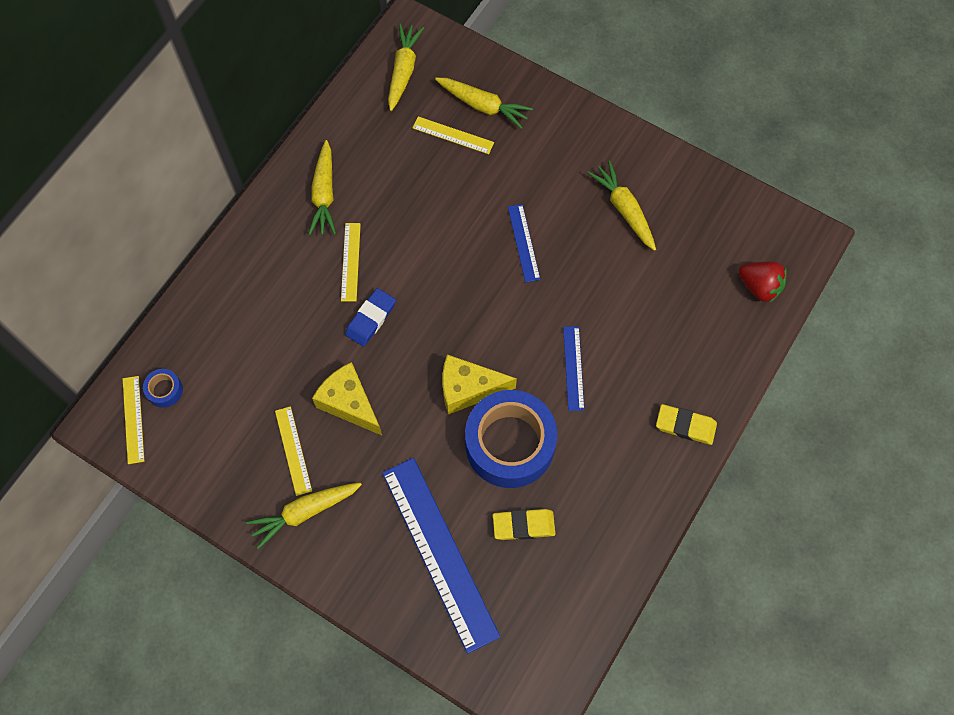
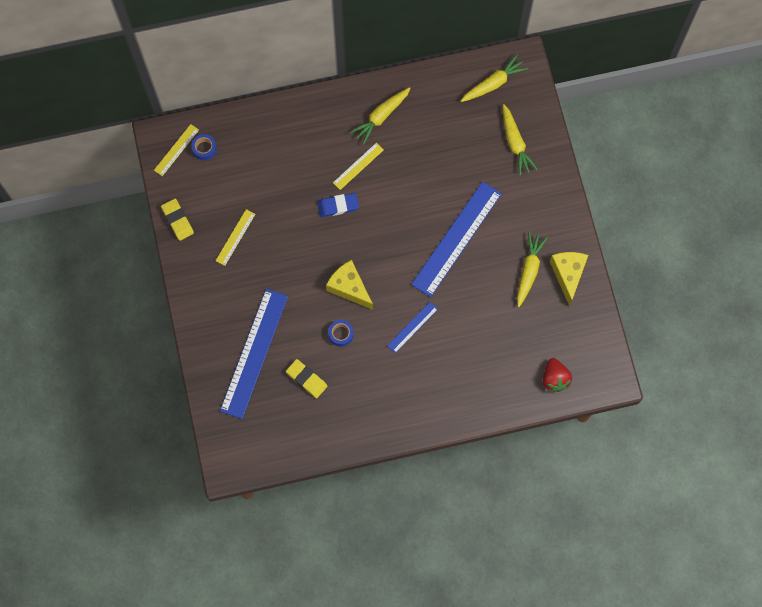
camera: 45 degrees right, 5 degrees up
(304, 512) = (211, 272): yellow carrot -> none
(349, 403) = (284, 239): yellow cheese -> yellow cheese (568, 274)
(453, 135) = (481, 145): yellow ruler -> none
(510, 444) = (341, 334): blue tape -> blue tape, size x0.41
(523, 243) = (456, 239): blue ruler -> blue ruler, size x2.11
(685, 426) = (437, 409): yellow eraser -> yellow eraser (177, 220)

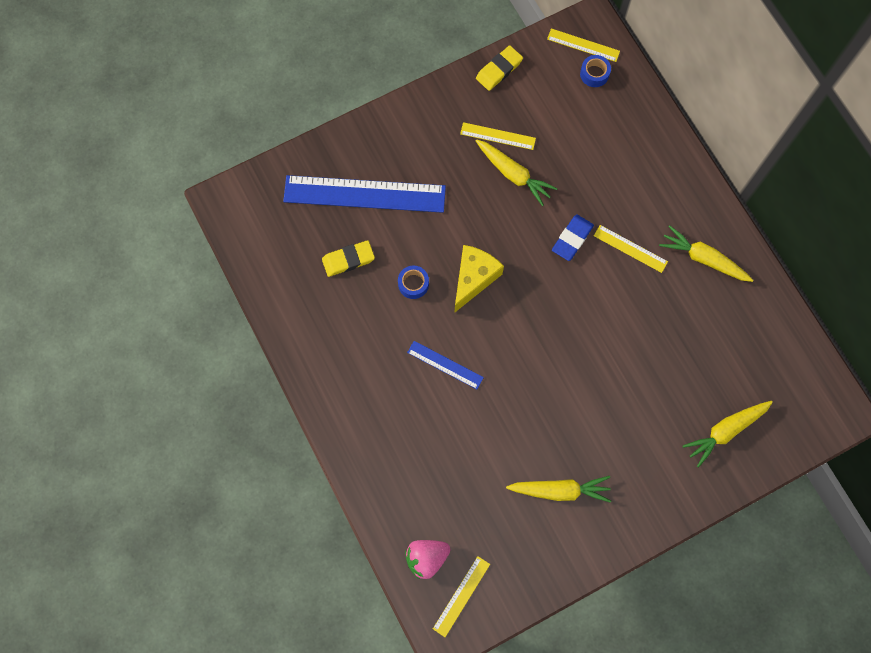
camera: 75 degrees right, 0 degrees up
(306, 379) = (348, 260): yellow eraser -> yellow eraser turned 45 degrees clockwise
(338, 206) = (572, 239): blue eraser -> blue eraser turned 60 degrees clockwise
(456, 239) = (574, 389): blue ruler -> none
(493, 83) = (797, 383): yellow carrot -> yellow carrot (513, 174)
(554, 378) = (426, 558): red strawberry -> pink strawberry
(568, 274) = (569, 542): yellow cheese -> none
(588, 361) = (461, 596): none -> yellow ruler

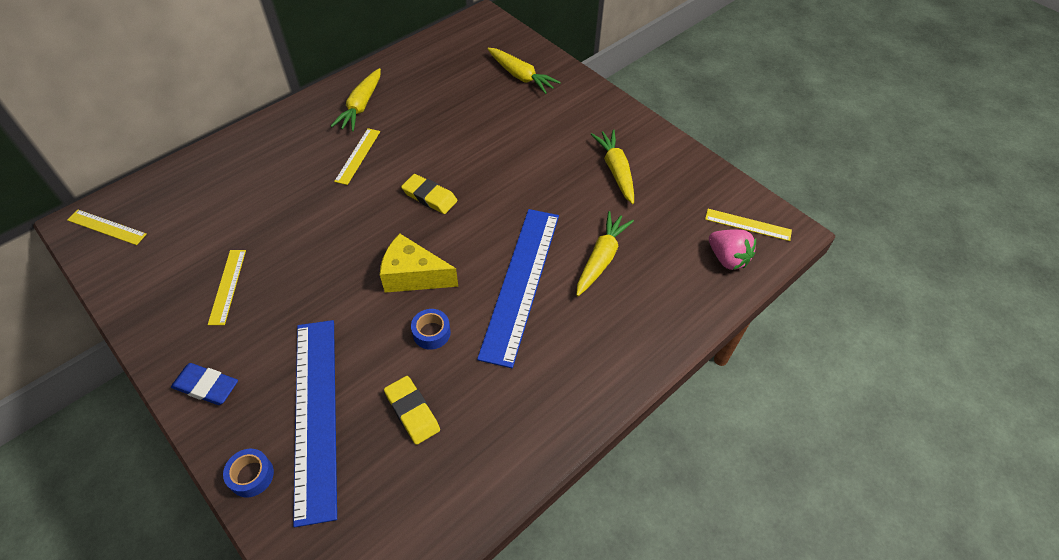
camera: 105 degrees left, 20 degrees down
(445, 365) = (521, 283): blue ruler -> blue ruler, size x2.11
(499, 70) = (133, 301): yellow eraser -> yellow eraser (429, 197)
(513, 174) = (279, 262): yellow carrot -> yellow carrot (601, 258)
(572, 239) = (353, 201): blue eraser -> blue eraser (206, 386)
(583, 45) = (106, 227): yellow ruler -> yellow ruler turned 75 degrees counterclockwise
(594, 74) = (147, 212): blue tape -> blue tape (251, 476)

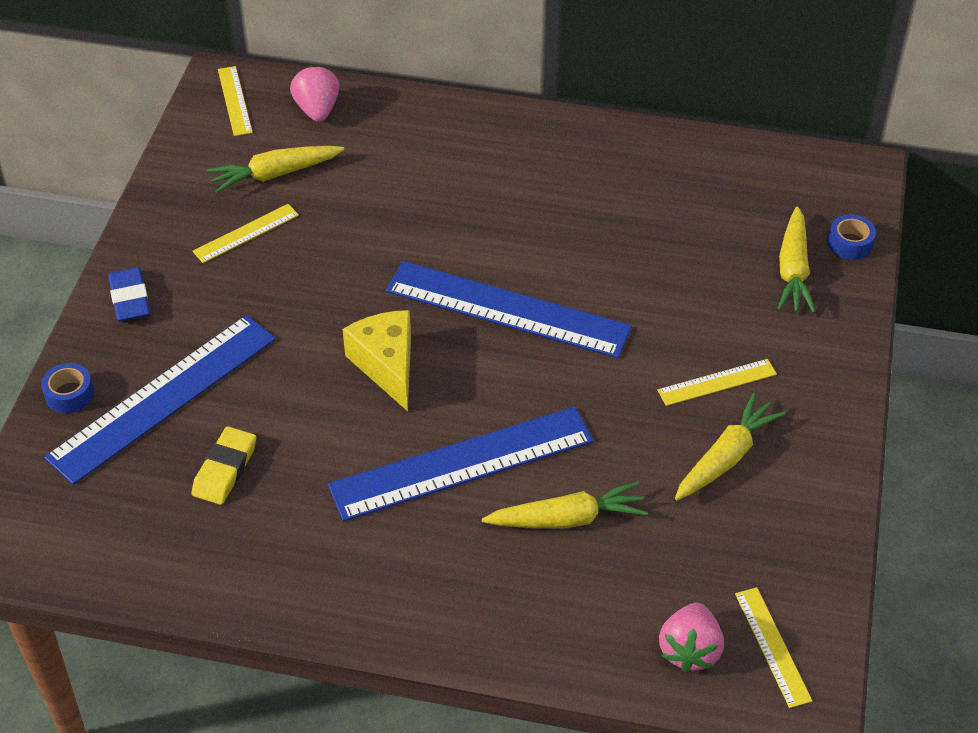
camera: 55 degrees right, 5 degrees down
(171, 191) = (317, 110): none -> pink strawberry
(358, 156) = (505, 212): yellow ruler -> yellow ruler (717, 382)
(361, 106) = (581, 164): yellow carrot -> yellow carrot (275, 174)
(429, 197) = (507, 309): yellow eraser -> blue ruler
(431, 333) = (329, 426): blue tape -> blue tape (850, 243)

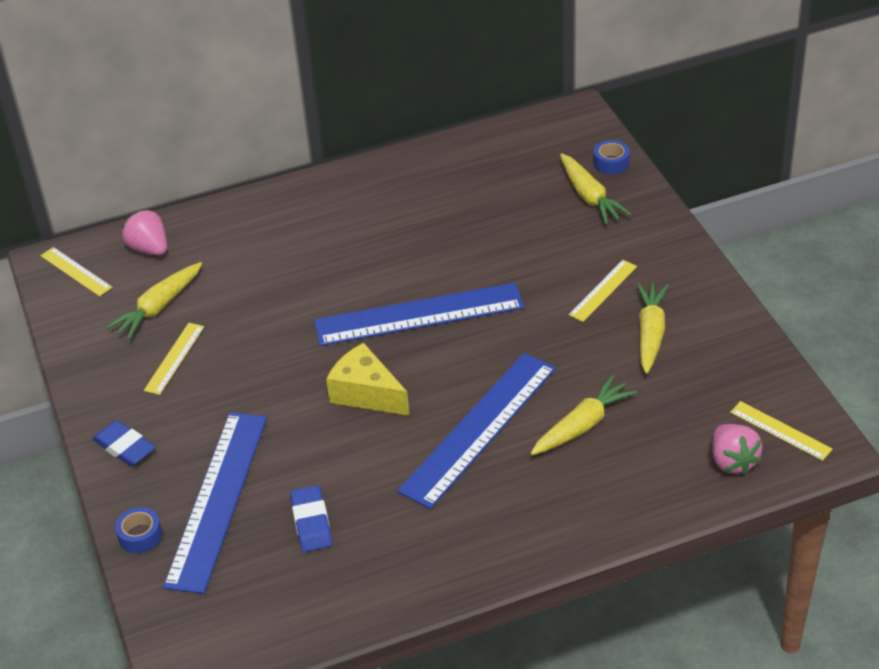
camera: 30 degrees left, 5 degrees down
(225, 469) = (311, 522): yellow eraser -> blue eraser

